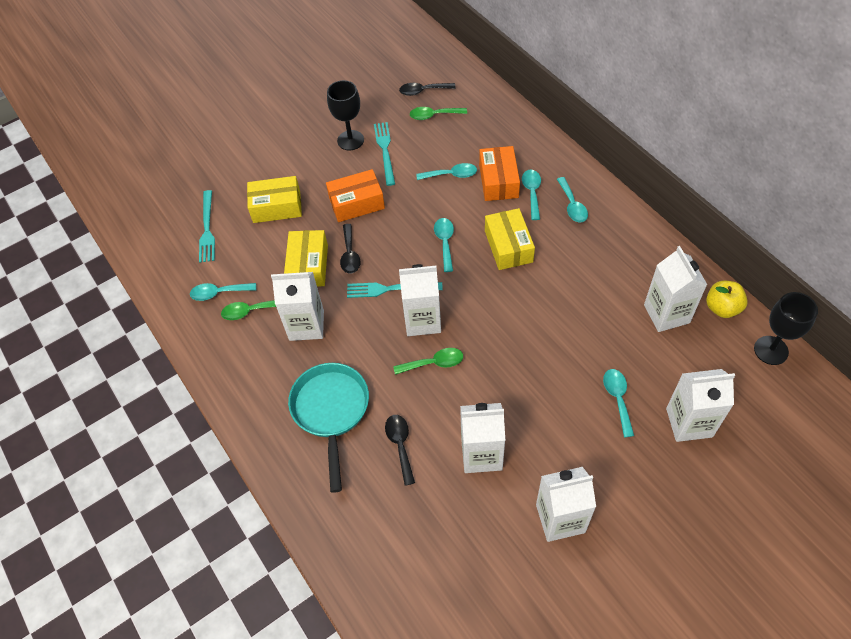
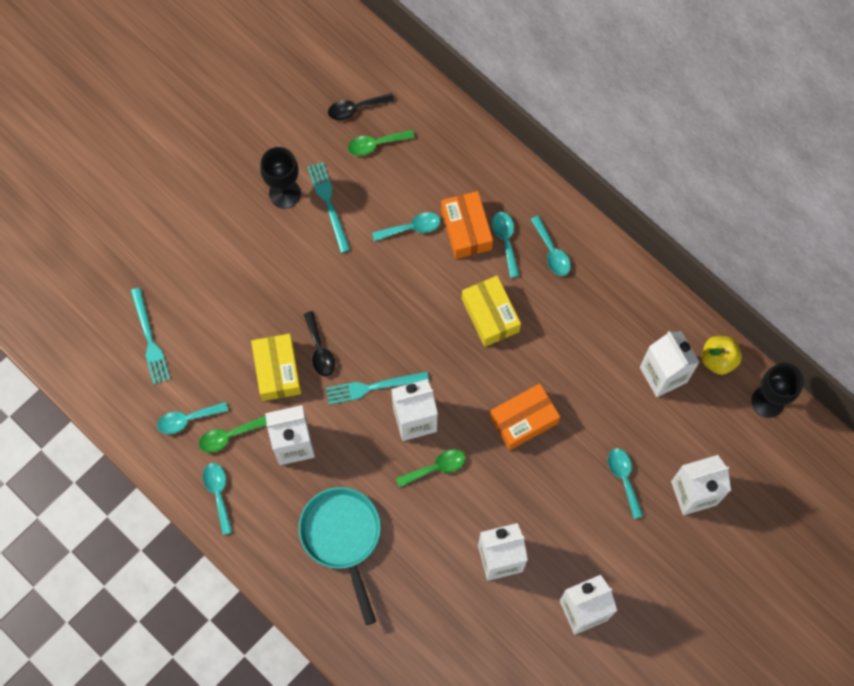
camera: 15 degrees left, 15 degrees up
(277, 207) = (222, 299): yellow box -> none
(356, 203) = (312, 281): orange box -> orange box (523, 420)
(400, 445) = (419, 562): black spoon -> none
(445, 242) = (420, 320): turquoise spoon -> turquoise spoon (218, 493)

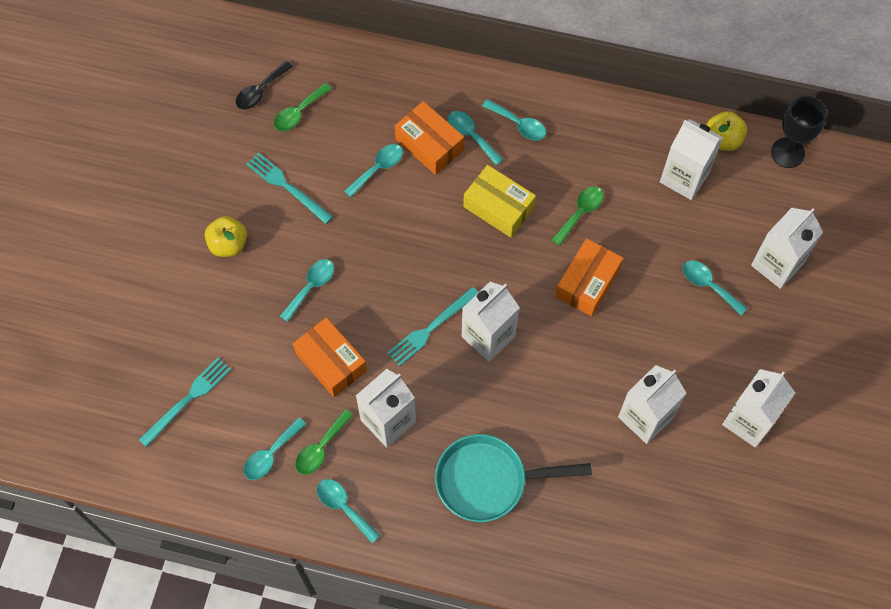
camera: 30 degrees left, 5 degrees down
(150, 339) = (187, 399): turquoise fork -> turquoise fork turned 90 degrees counterclockwise
(254, 228) = (228, 244): none -> yellow apple
(277, 371) = (331, 362): yellow box -> orange box
(285, 193) = (239, 199): black goblet -> none
(298, 299) = (311, 287): none -> turquoise spoon
(320, 350) = (360, 321): black spoon -> none
(342, 537) = (488, 481): turquoise pan -> turquoise pan turned 45 degrees counterclockwise
(436, 467) = (535, 368): green spoon -> green spoon (580, 213)

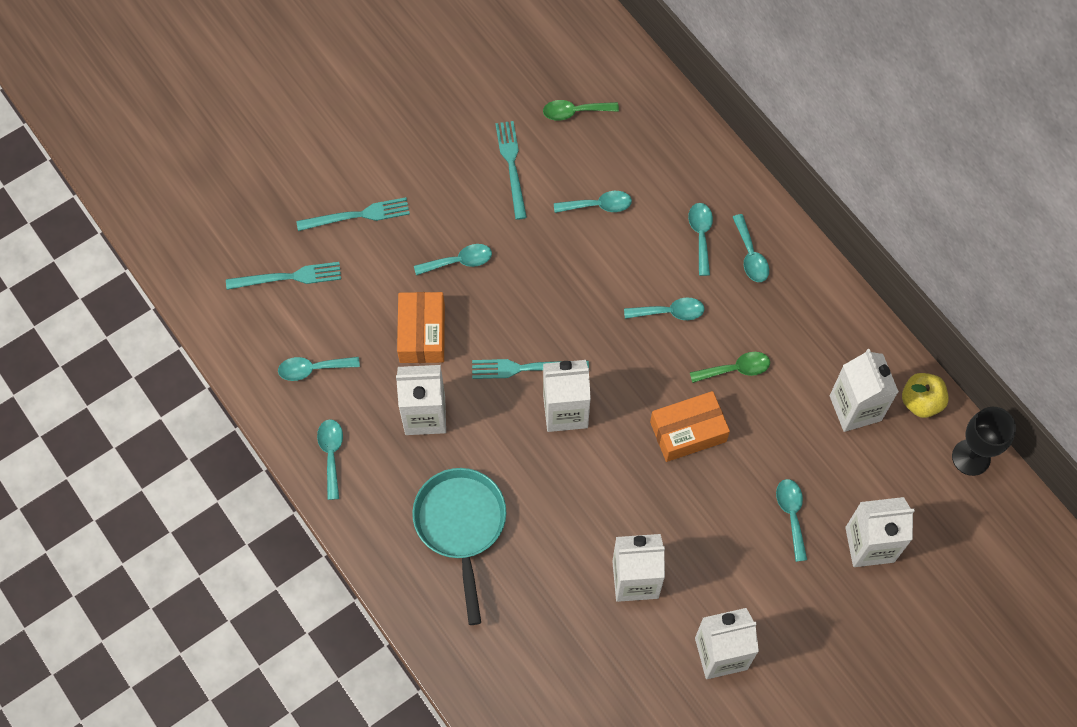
camera: 40 degrees right, 0 degrees up
(200, 311) = (357, 215): none -> turquoise fork
(228, 244) = (425, 178): yellow apple -> none
(260, 91) = (559, 71): black spoon -> none
(320, 448) = (354, 394): green spoon -> none
(429, 144) = (658, 217): orange box -> none
(488, 481) = (461, 526): turquoise pan -> turquoise pan turned 45 degrees clockwise
(498, 207) = (670, 312): yellow box -> turquoise spoon

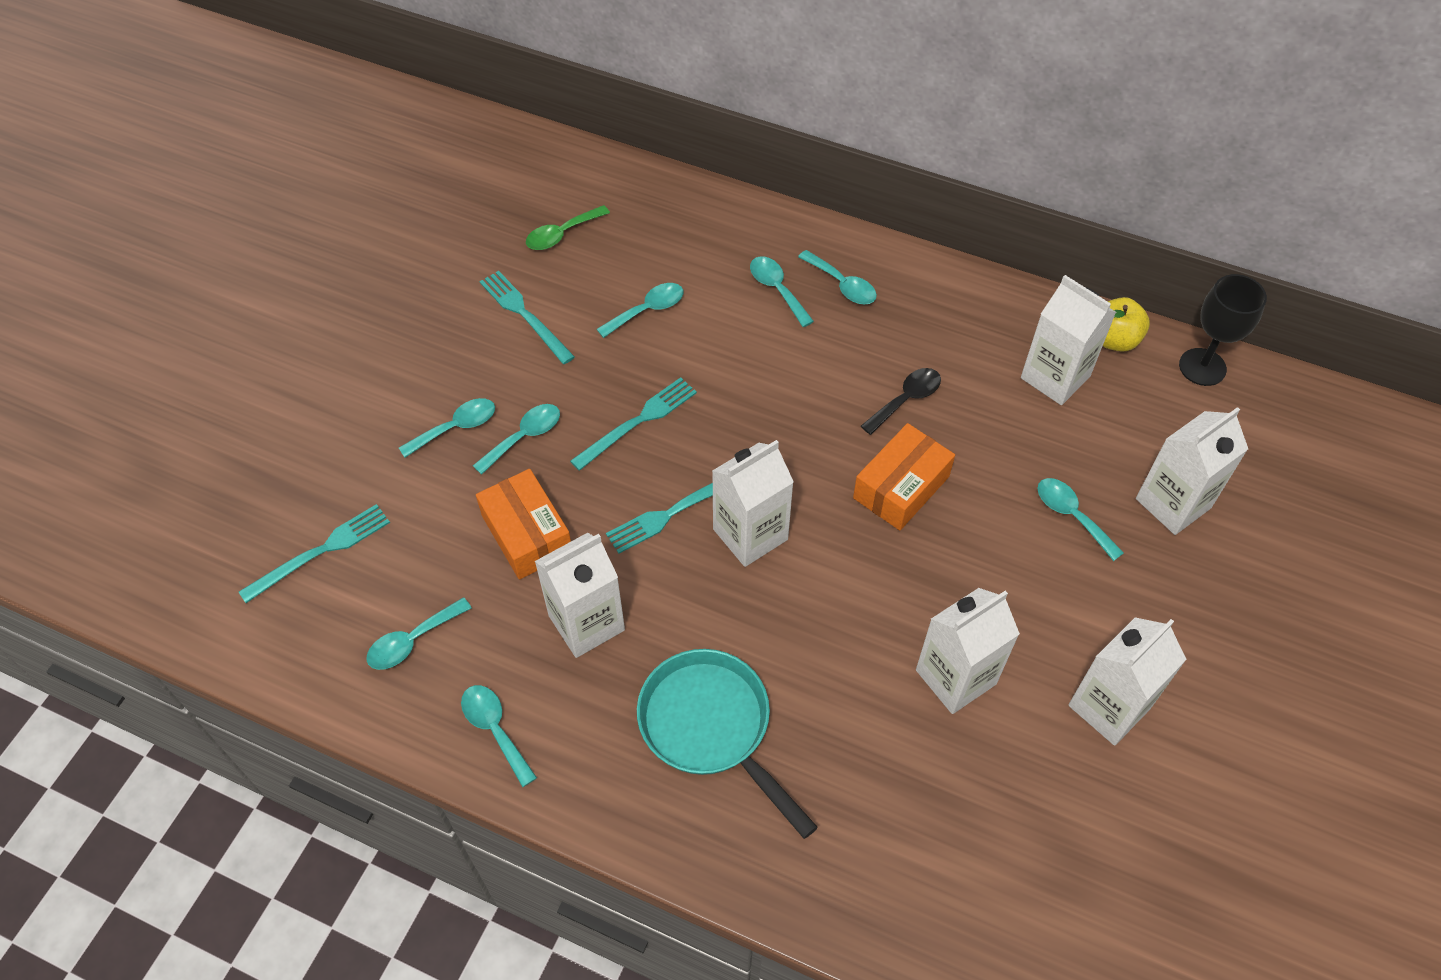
camera: 30 degrees left, 10 degrees down
(357, 215) = (371, 444): turquoise fork -> turquoise fork (638, 422)
(670, 312) = (796, 377): turquoise spoon -> turquoise spoon (456, 427)
(735, 369) = (906, 399): green spoon -> black spoon

